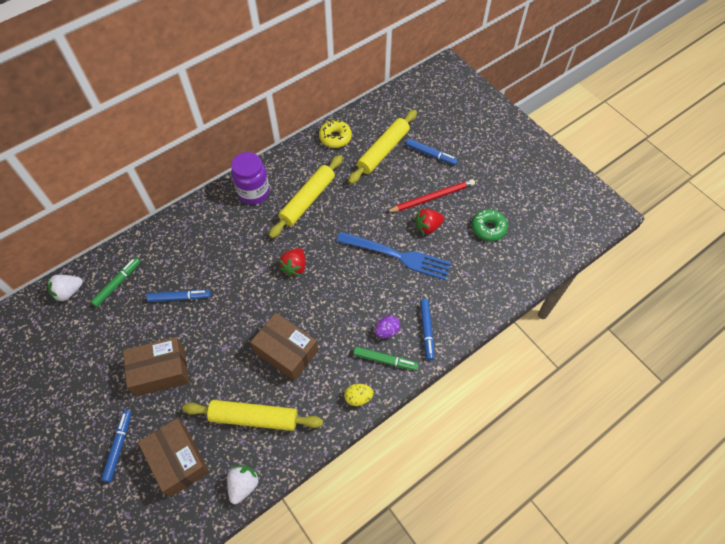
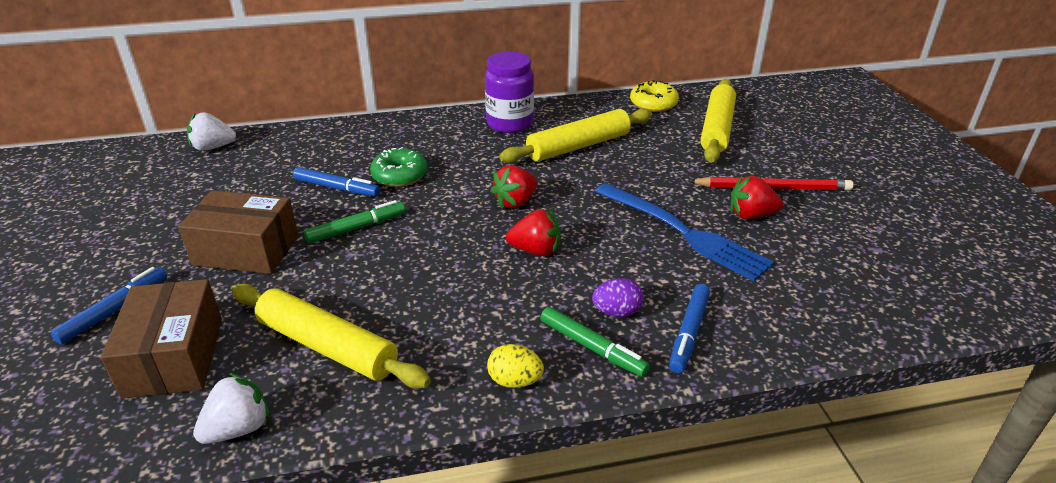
camera: 25 degrees right, 25 degrees down
(117, 284) = (274, 156): green marker -> green marker (356, 228)
(286, 351) = (437, 285): brown box -> none
(325, 303) = (536, 250): none -> red strawberry
(383, 151) = (716, 129): yellow rolling pin -> yellow rolling pin turned 45 degrees counterclockwise
(431, 154) = (790, 147): blue marker -> none
(488, 228) = (860, 243): green donut -> green donut (400, 175)

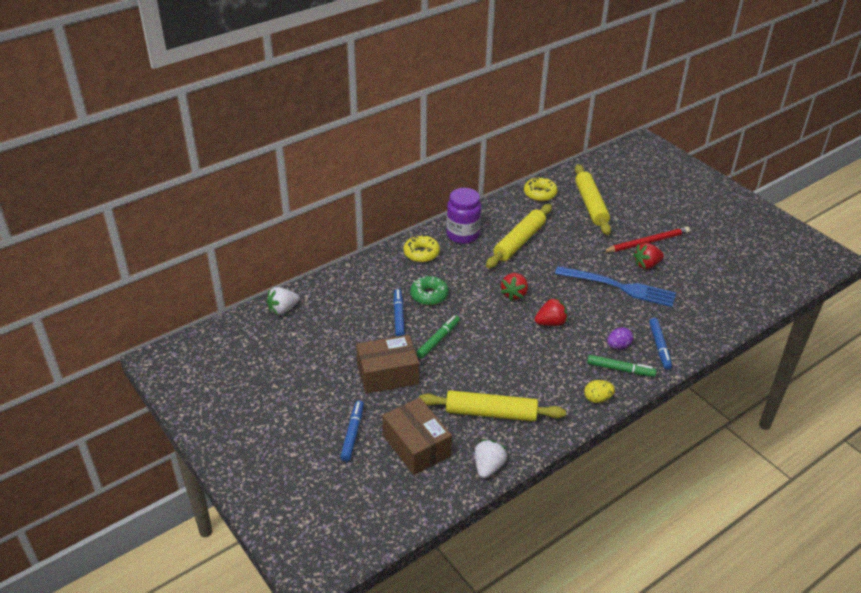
camera: 25 degrees left, 5 degrees up
(337, 188) = (399, 316): blue marker -> blue marker turned 90 degrees counterclockwise
(438, 130) = (421, 253): none -> yellow donut

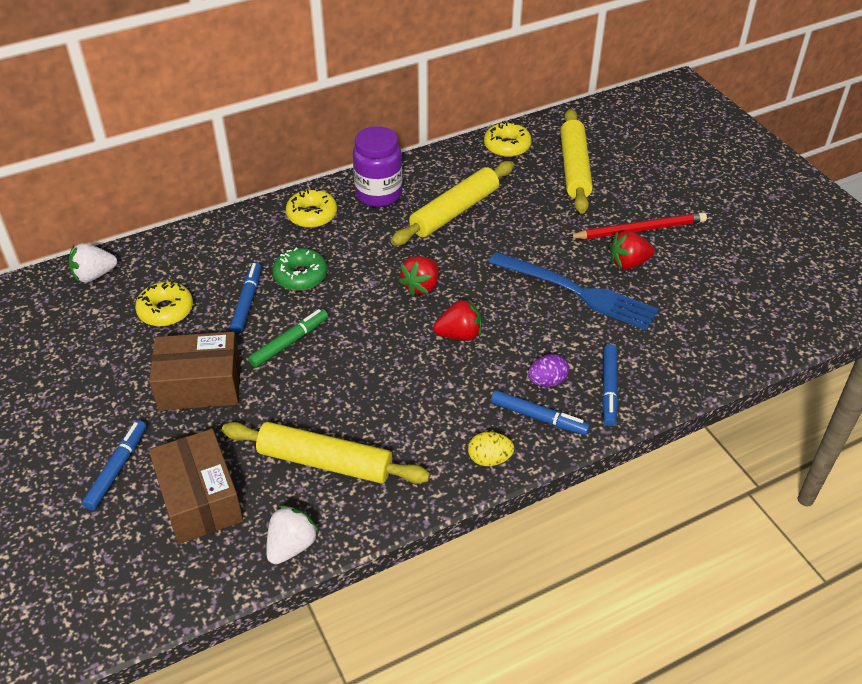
camera: 10 degrees right, 5 degrees up
(344, 328) = (166, 310): none -> yellow donut
(620, 369) = (538, 417): green marker -> blue marker

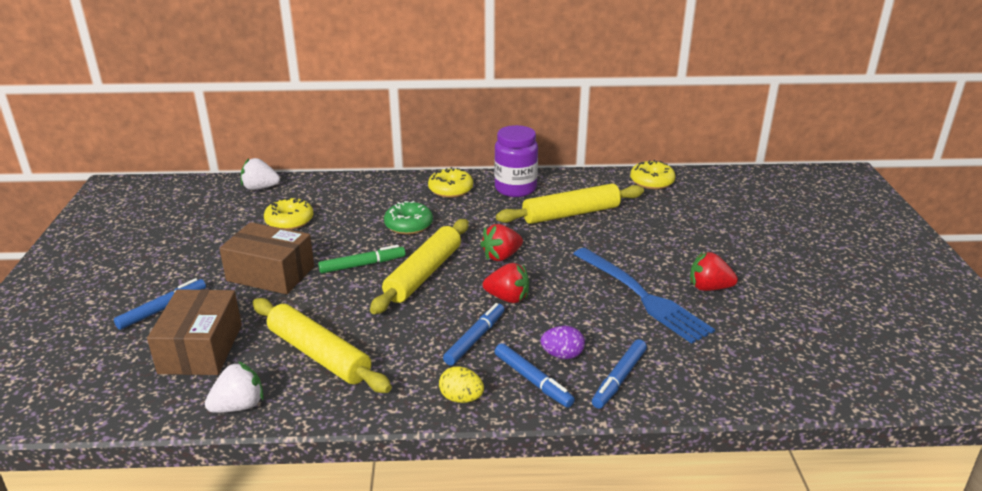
camera: 25 degrees right, 15 degrees down
(247, 301) = (354, 231): blue marker -> blue marker (475, 339)
(574, 168) = (704, 209): yellow rolling pin -> yellow rolling pin (423, 274)
(639, 229) = (738, 266): red pencil -> none

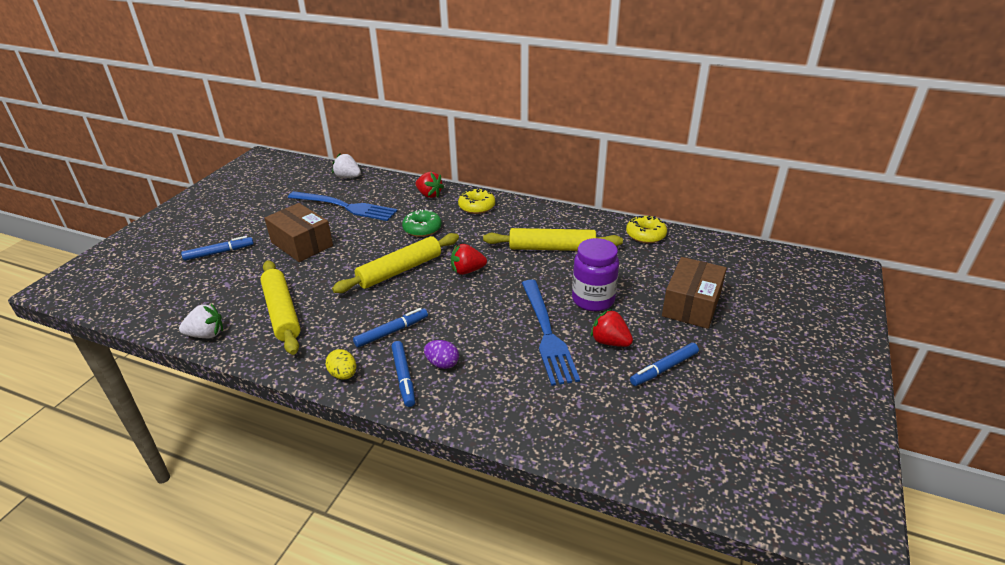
camera: 25 degrees right, 5 degrees up
(201, 348) = (218, 287): brown box -> brown box (691, 305)
(289, 221) = (346, 207): yellow donut -> blue fork
(362, 265) = (365, 252): green marker -> none
(507, 298) = (442, 306): red strawberry -> red strawberry (429, 195)
(515, 189) = (526, 216): purple jar -> purple jar (593, 300)
(619, 379) = (467, 396): blue marker -> blue marker (664, 368)

